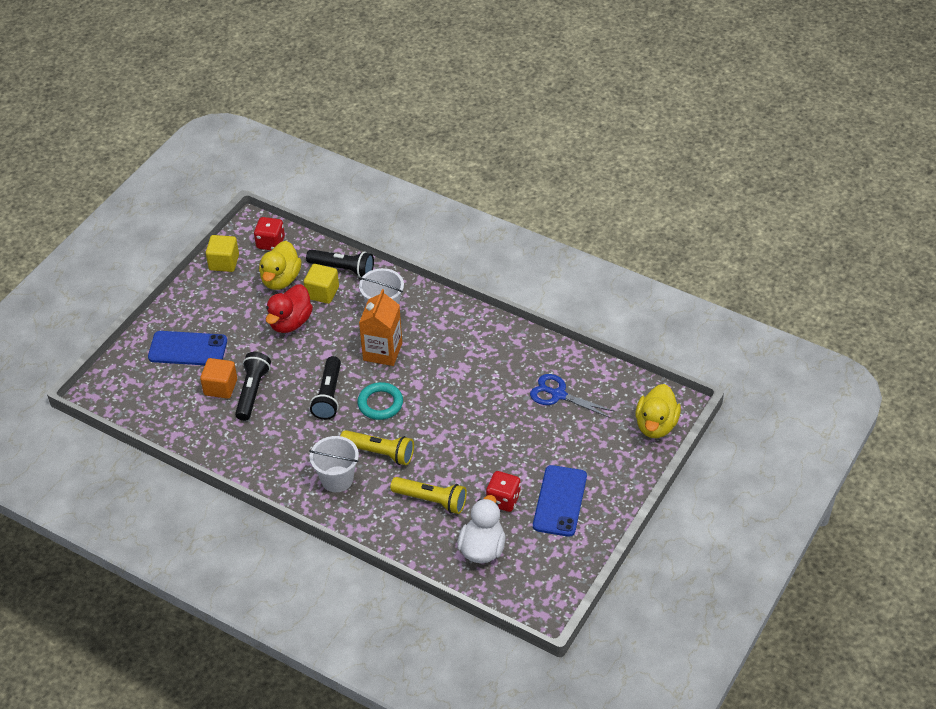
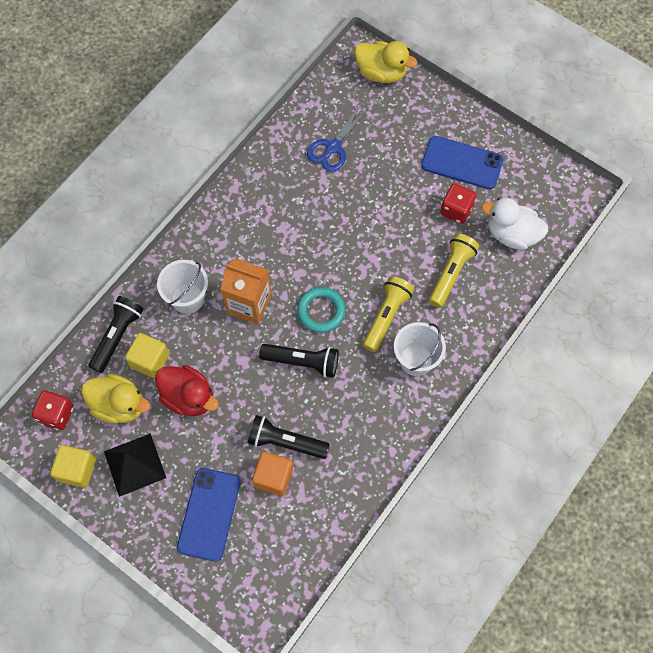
camera: 85 degrees left, 20 degrees up
(229, 296) = (135, 464): none -> black pyramid

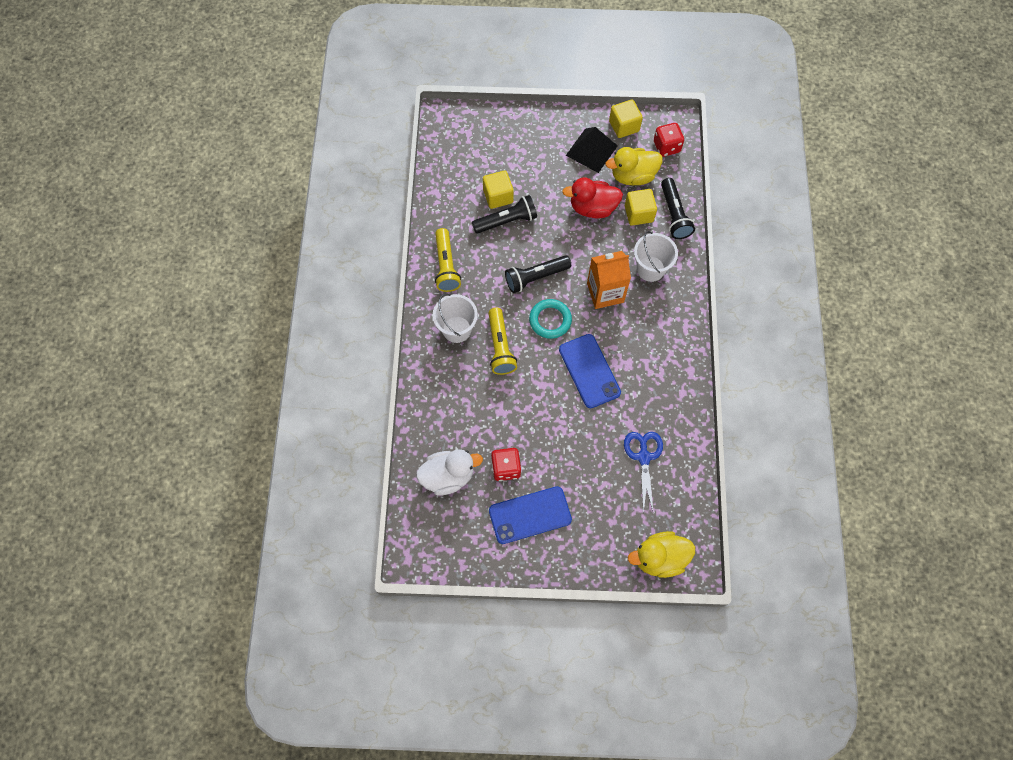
camera: 145 degrees right, 0 degrees up
(209, 514) = (521, 152): blue phone -> blue phone (589, 371)
(273, 477) = (498, 196): orange cube -> yellow cube
(451, 273) = (474, 411): yellow flashlight -> yellow flashlight (446, 266)

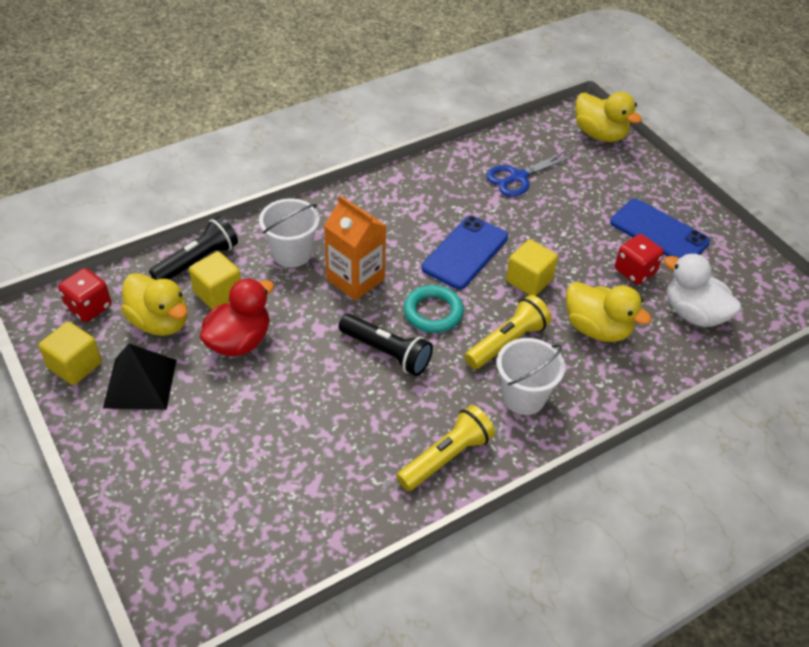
camera: 125 degrees left, 20 degrees down
(476, 406) = (597, 329): none -> yellow duck
(498, 196) = (290, 455): yellow cube -> yellow cube (529, 280)
(506, 221) = (324, 424): black flashlight -> none
(592, 208) = (239, 341): red duck -> red duck turned 105 degrees counterclockwise

